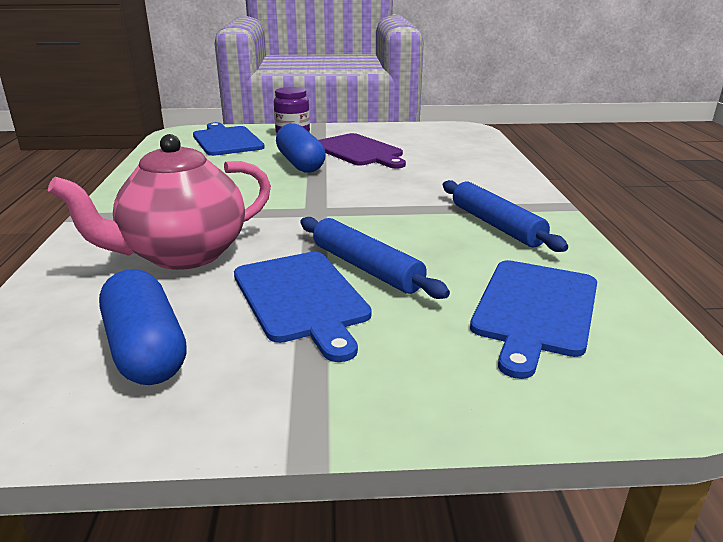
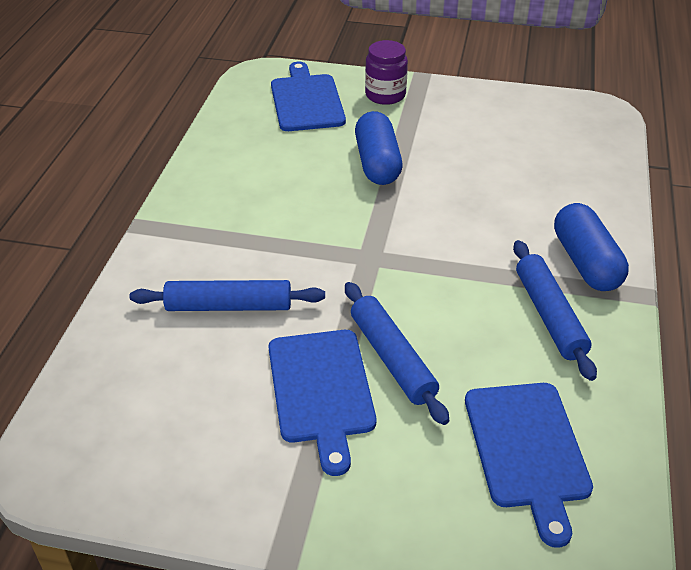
camera: 15 degrees right, 15 degrees up
(146, 350) = (182, 427): blue capsule -> blue capsule (585, 262)
(183, 255) = (229, 306): pink teapot -> blue rolling pin
(359, 151) = (451, 147): purple cutting board -> none
(535, 310) = (527, 449): blue cutting board -> blue cutting board turned 45 degrees counterclockwise

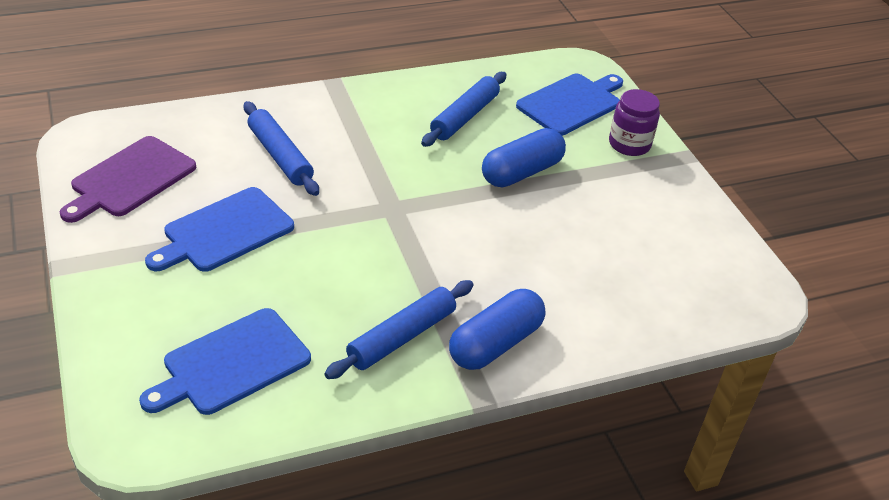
camera: 55 degrees right, 0 degrees up
(168, 444) = (130, 179): none -> purple cutting board
(392, 358) = (282, 258): blue rolling pin -> blue rolling pin (464, 117)

